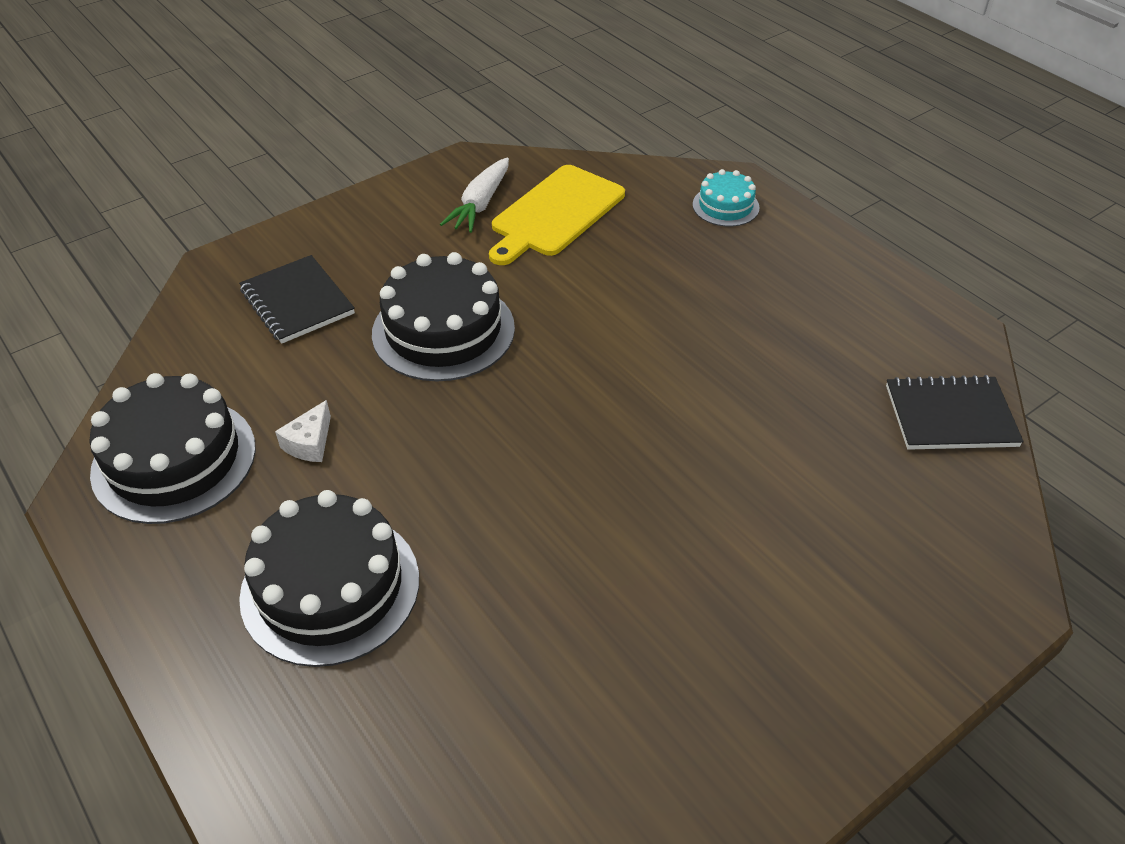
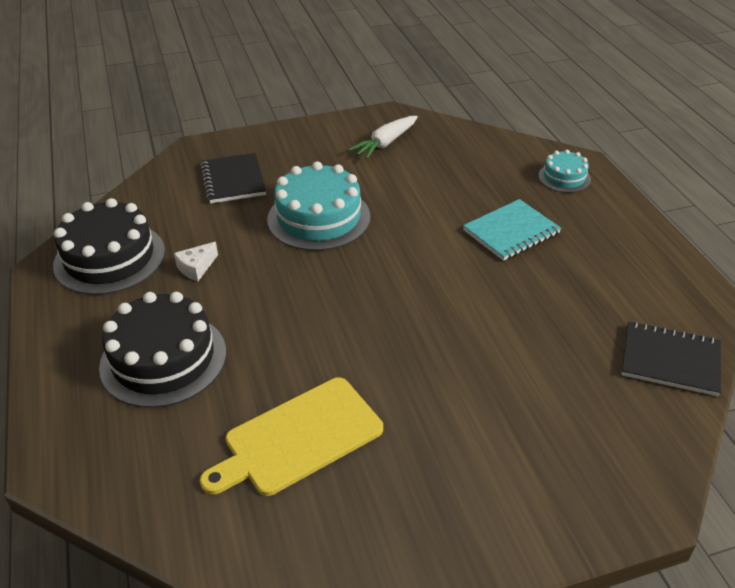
camera: 20 degrees right, 5 degrees down
(443, 330) = (319, 218): black cake -> turquoise cake
(555, 213) = (435, 159): yellow cutting board -> yellow cutting board (299, 438)
(697, 294) = (511, 232): none -> turquoise notebook

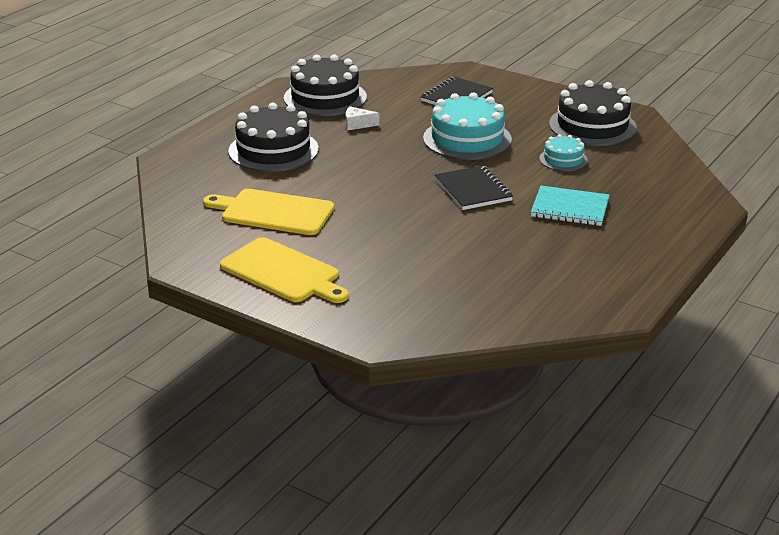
camera: 50 degrees right, 10 degrees down
(385, 143) = (592, 126): white carrot -> black cake
(440, 507) = (283, 272): none -> yellow cutting board
(564, 177) = (677, 206): turquoise cake -> turquoise cake (563, 159)
(670, 360) = (525, 311): black notebook -> black notebook (473, 190)

